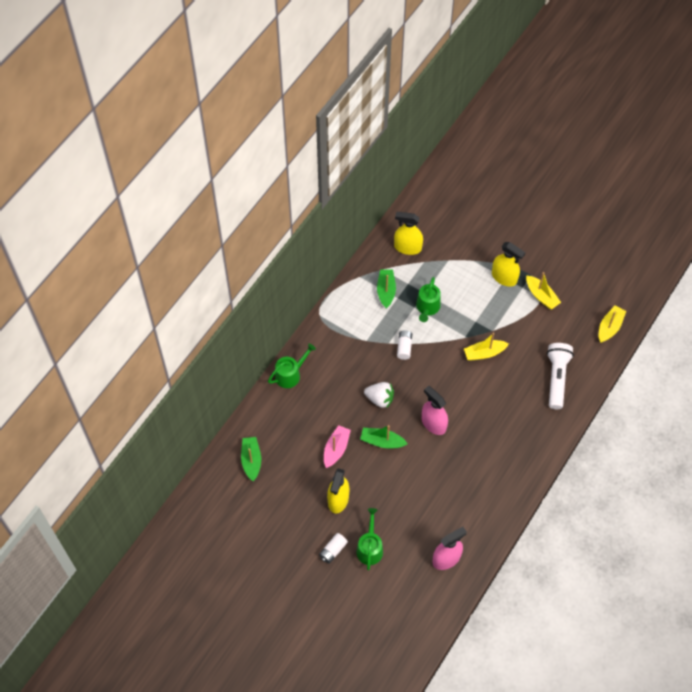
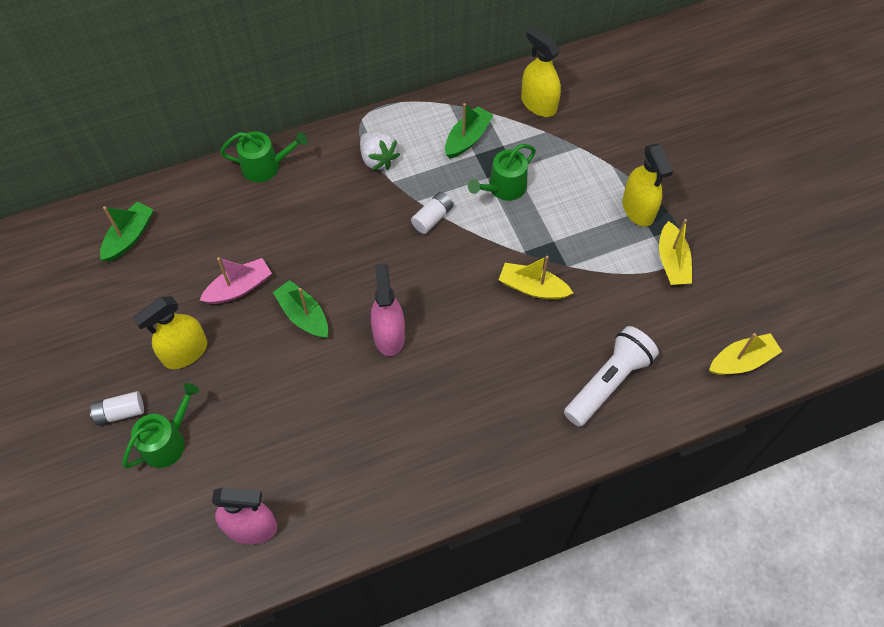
camera: 35 degrees right, 0 degrees up
(380, 399) = (347, 261): white strawberry -> white strawberry (378, 159)

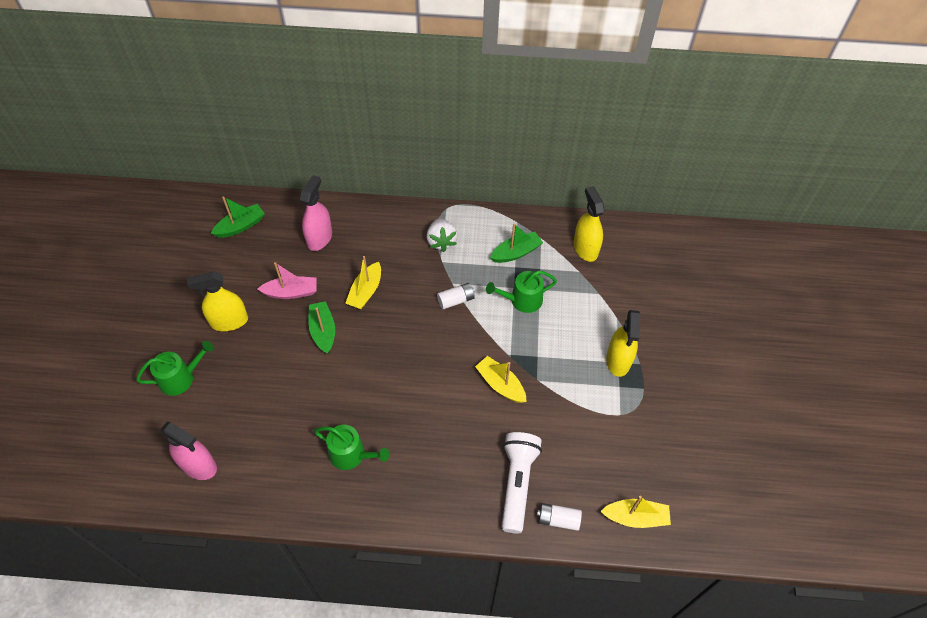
camera: 25 degrees right, 5 degrees down
(120, 412) = (163, 343): white battery -> white battery (558, 519)
(265, 166) = (359, 215): green watering can -> green watering can (351, 454)
(389, 335) = (374, 372): pink spray bottle -> pink spray bottle (319, 238)
(608, 382) = (517, 483): white flashlight -> white flashlight turned 60 degrees counterclockwise
(672, 262) = (622, 413): yellow boat -> yellow boat (365, 291)

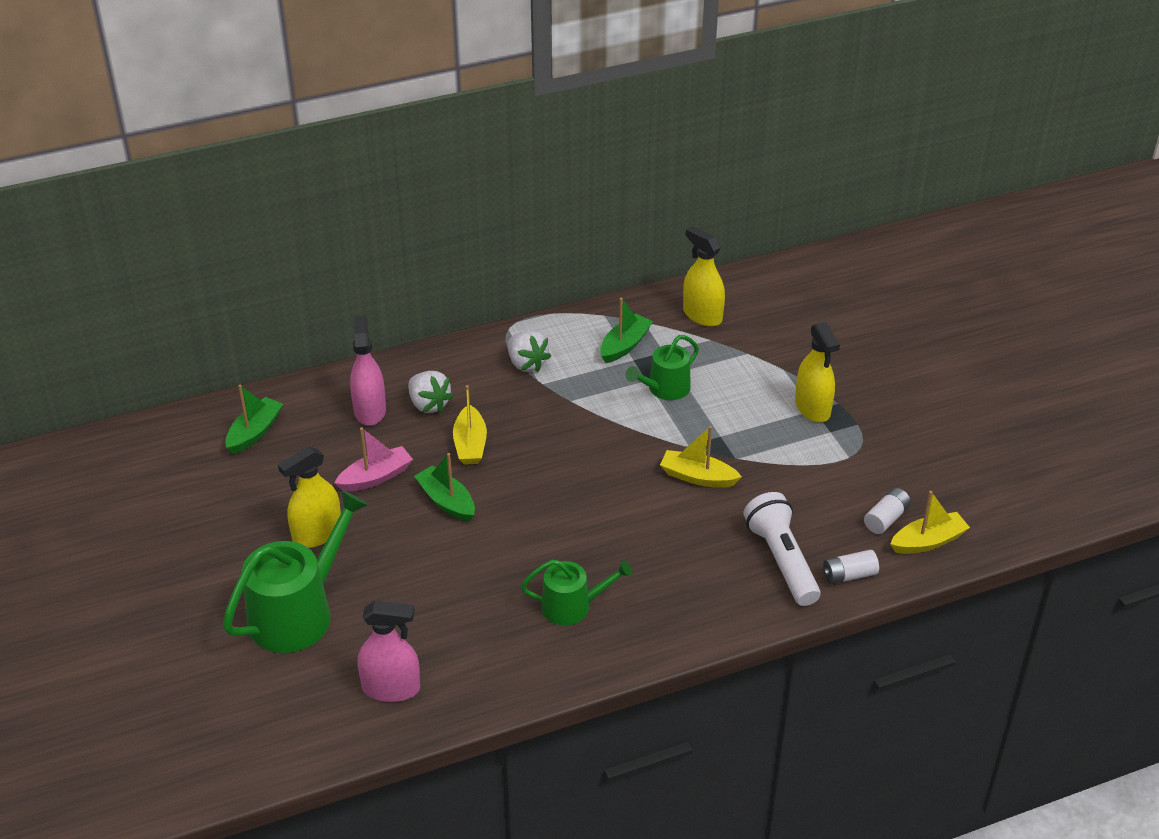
camera: 25 degrees left, 15 degrees down
(181, 378) = (298, 613): green watering can -> green watering can, size x1.71
(359, 248) = (429, 404): none -> white strawberry
(456, 300) = (587, 415): white battery -> white battery (886, 519)

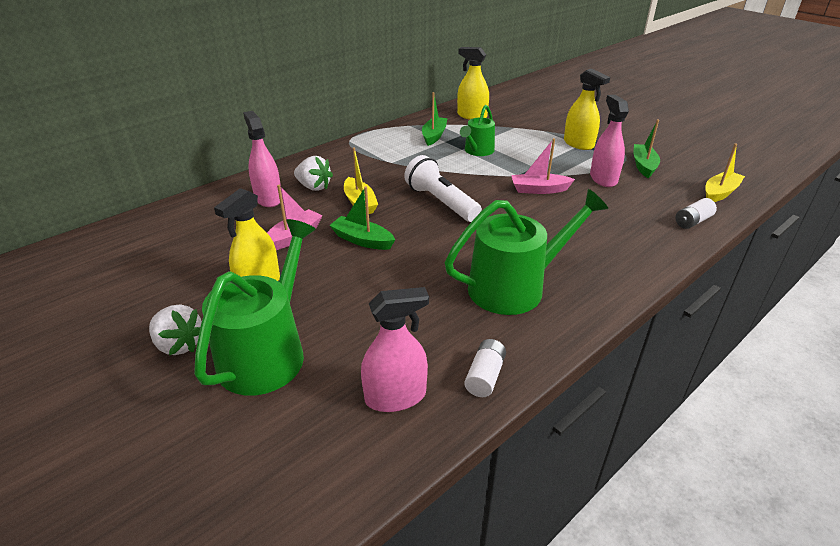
camera: 20 degrees left, 5 degrees down
(254, 432) = (173, 229): green boat -> green boat (643, 166)
(527, 364) = (373, 154): white strawberry -> white strawberry (179, 345)
(572, 606) = (514, 287): green watering can -> green watering can, size x1.71
(698, 477) = (539, 190): yellow boat -> pink boat
(782, 560) = (640, 223): white flashlight -> white flashlight (441, 202)
(794, 479) = (603, 179): none -> pink spray bottle
(886, 519) = (681, 187): white battery -> white battery (485, 376)

